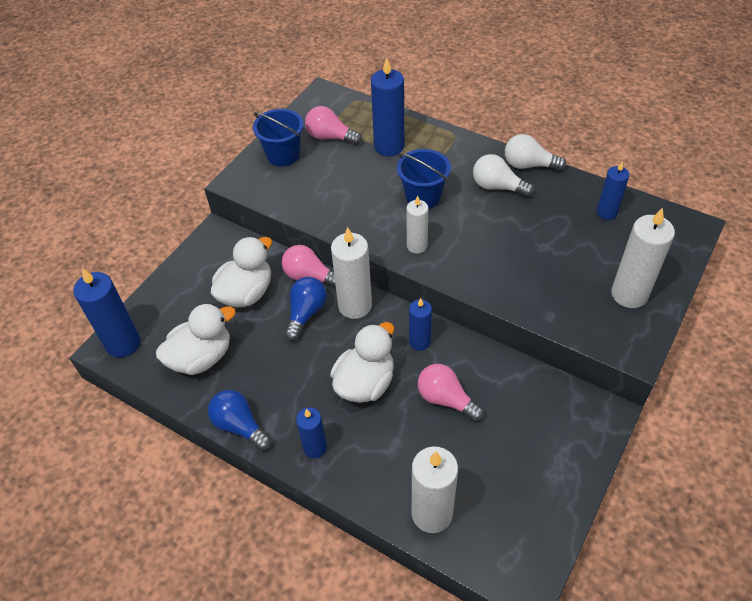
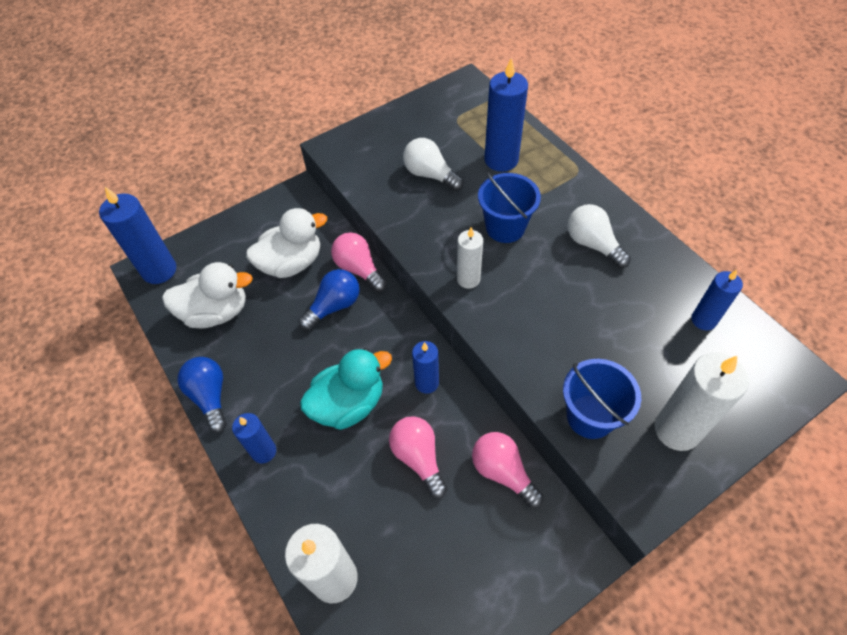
camera: 25 degrees right, 5 degrees up
(283, 155) = (391, 134): blue bucket -> blue bucket (590, 416)
(330, 137) = (448, 130): pink light bulb -> pink light bulb (503, 472)
(355, 305) = (385, 317): white candle -> none
(365, 383) = (349, 404): white duck -> turquoise duck
(529, 165) = (642, 231): white light bulb -> white light bulb (430, 175)

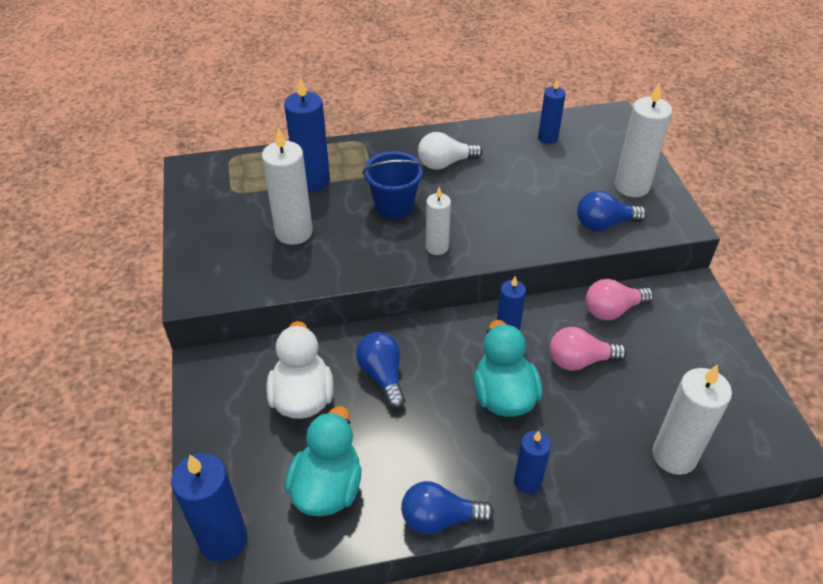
camera: 70 degrees left, 10 degrees down
(216, 312) = (327, 488): white duck -> turquoise duck
(359, 269) = (347, 342): pink light bulb -> none
(430, 175) = (294, 232): white light bulb -> white candle
(590, 416) = (604, 224): blue bucket -> blue light bulb

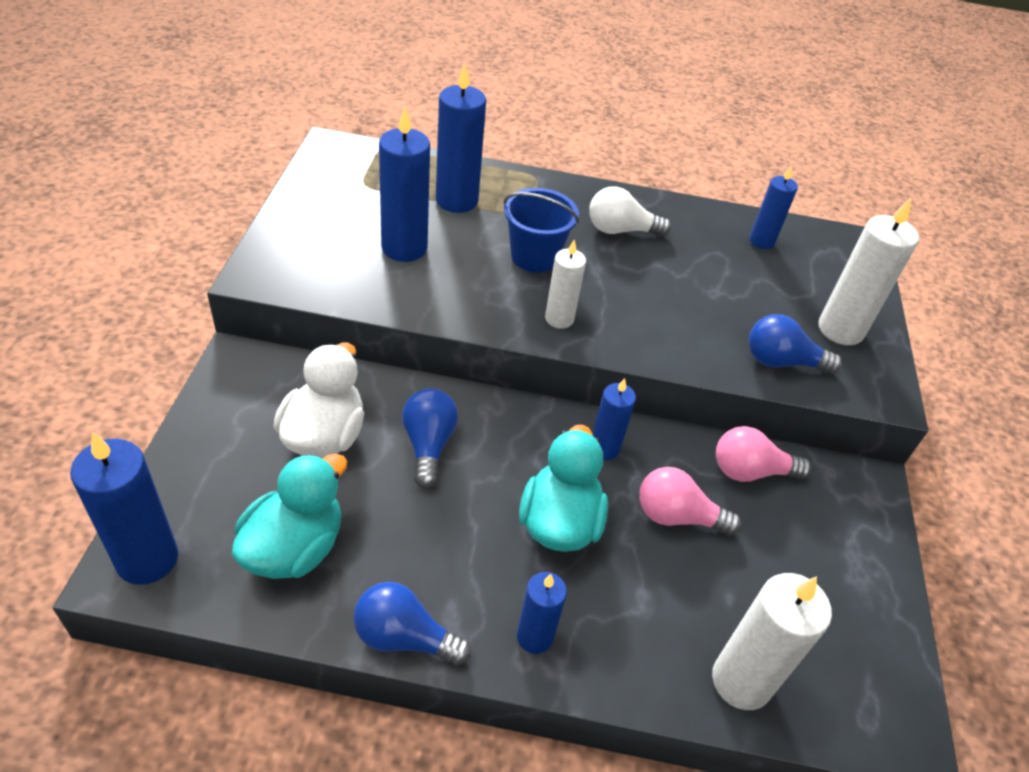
camera: 15 degrees right, 0 degrees up
(294, 232) = (404, 248): white candle -> blue candle

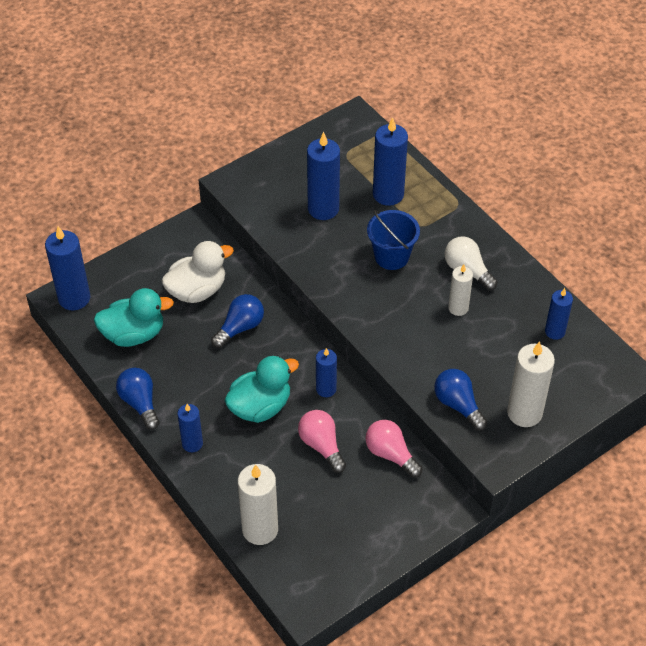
camera: 50 degrees right, 5 degrees up
(559, 319) = (360, 301): white candle -> white candle (458, 308)

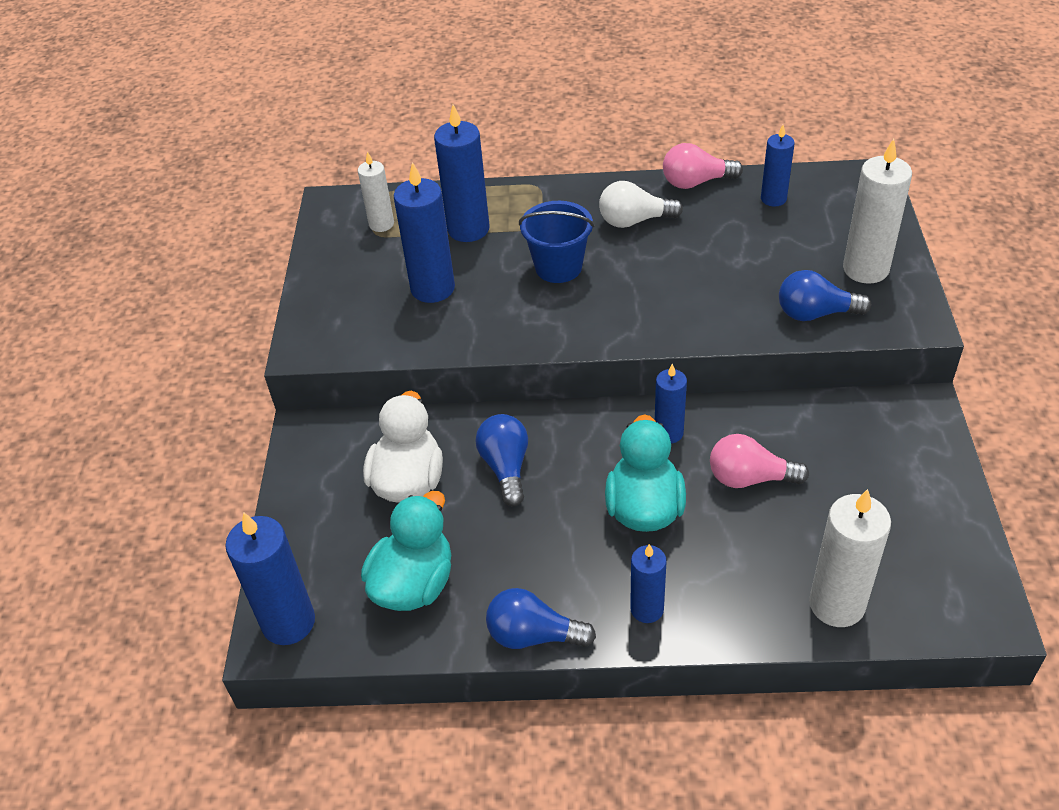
camera: 50 degrees left, 5 degrees down
(390, 454) = (809, 422): pink light bulb -> pink light bulb (696, 182)
(458, 308) = (679, 251): white candle -> white candle (381, 224)

